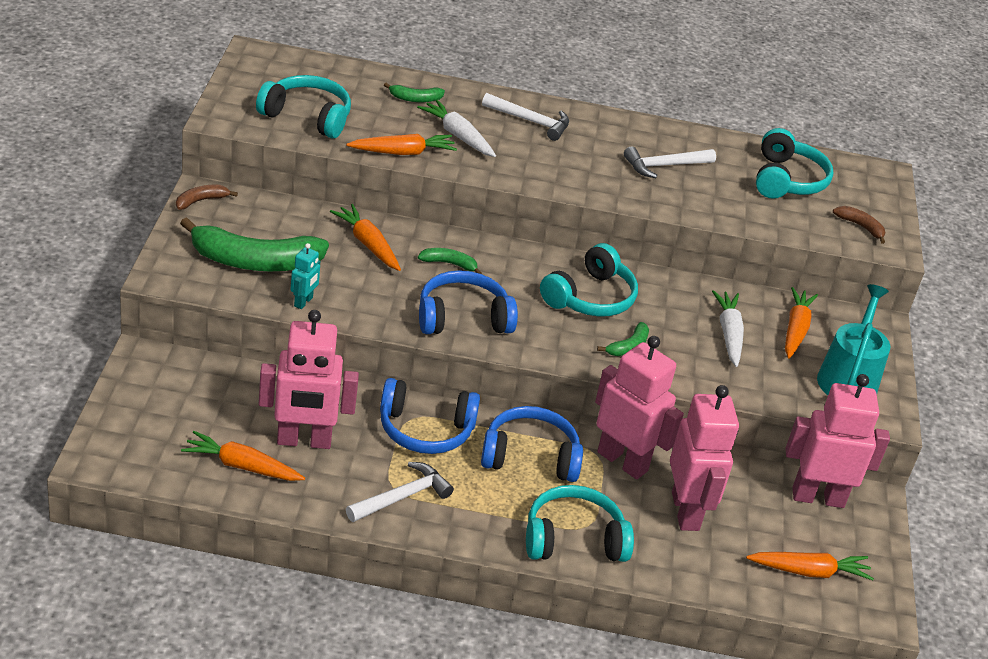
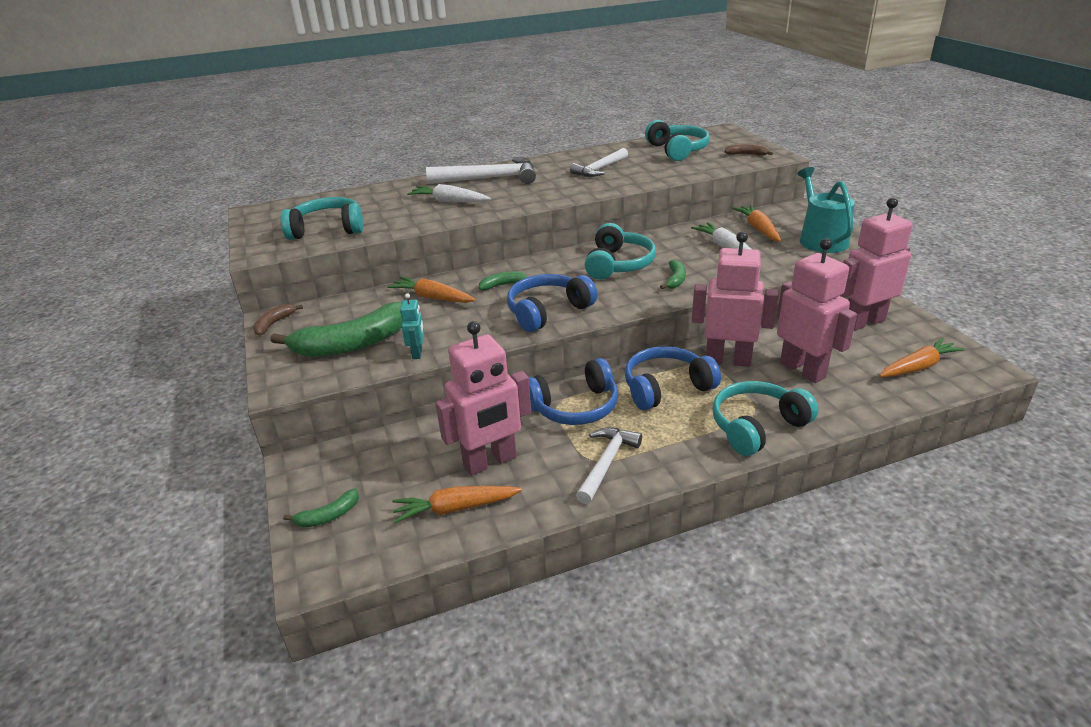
camera: 20 degrees left, 5 degrees down
(403, 152) = (420, 223): orange carrot -> none
(415, 99) = (398, 194): green banana -> green banana (328, 516)
(531, 121) = (490, 178): white hammer -> white hammer, size x1.52

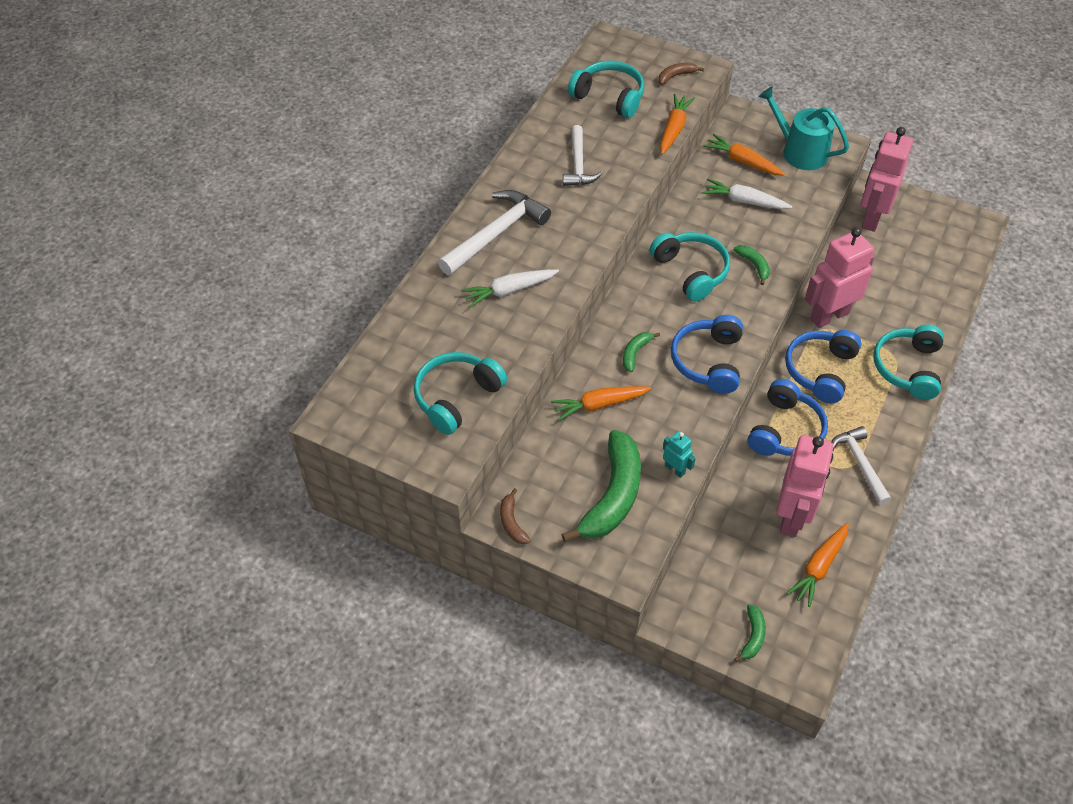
camera: 45 degrees left, 20 degrees up
(803, 370) = (882, 295): pink robot -> none
(918, 367) = (941, 246): orange carrot -> orange carrot (674, 129)

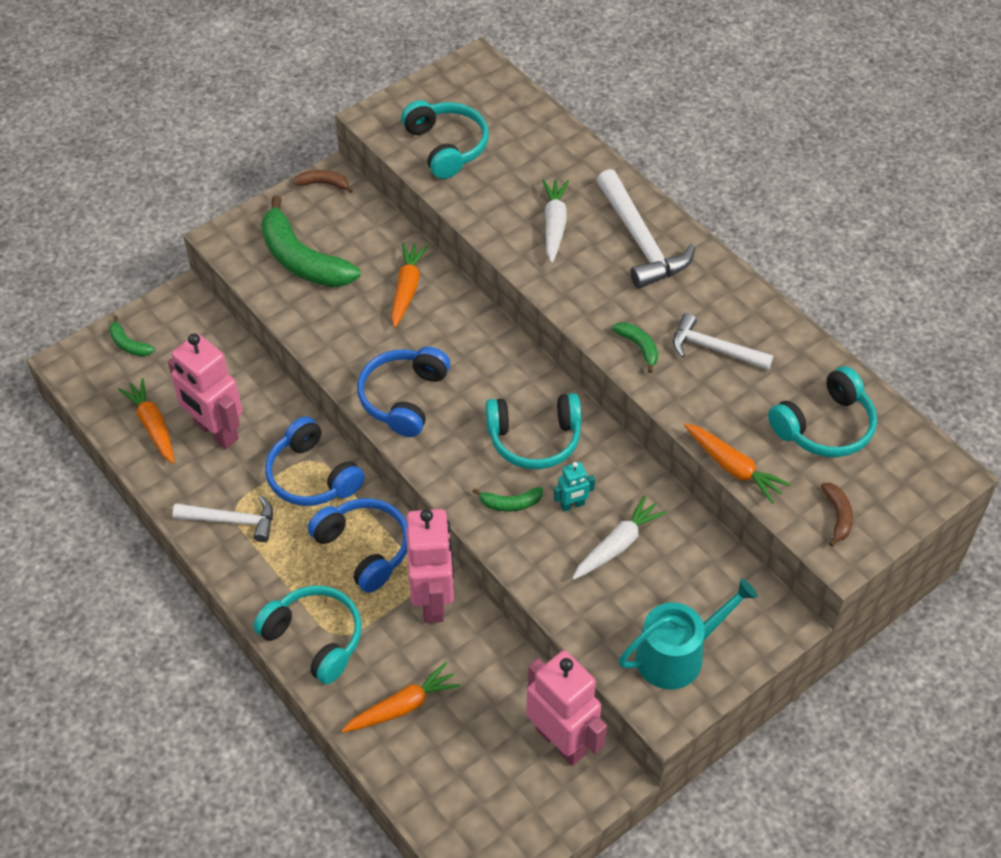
camera: 115 degrees right, 0 degrees up
(635, 353) = (451, 342): green banana -> green banana (638, 347)
(675, 469) = (298, 315): turquoise robot -> turquoise robot (572, 505)
(708, 361) = (403, 398): blue headphones -> blue headphones turned 105 degrees counterclockwise
(743, 161) = (688, 578): orange carrot -> orange carrot (402, 706)

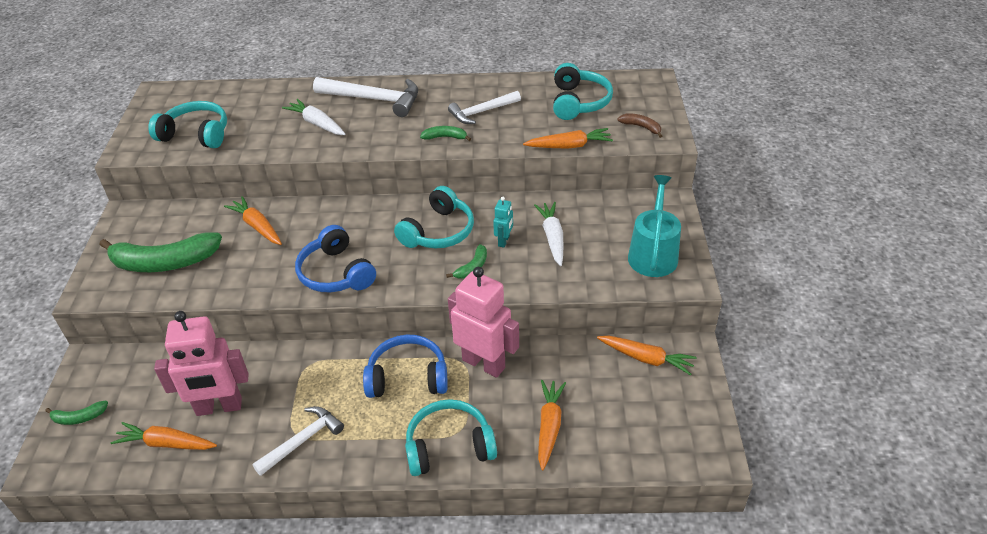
camera: 50 degrees left, 10 degrees down
(312, 476) = (320, 373): blue headphones -> none
(323, 184) = (123, 220): brown banana -> none
(561, 741) = (646, 358): pink robot -> orange carrot

